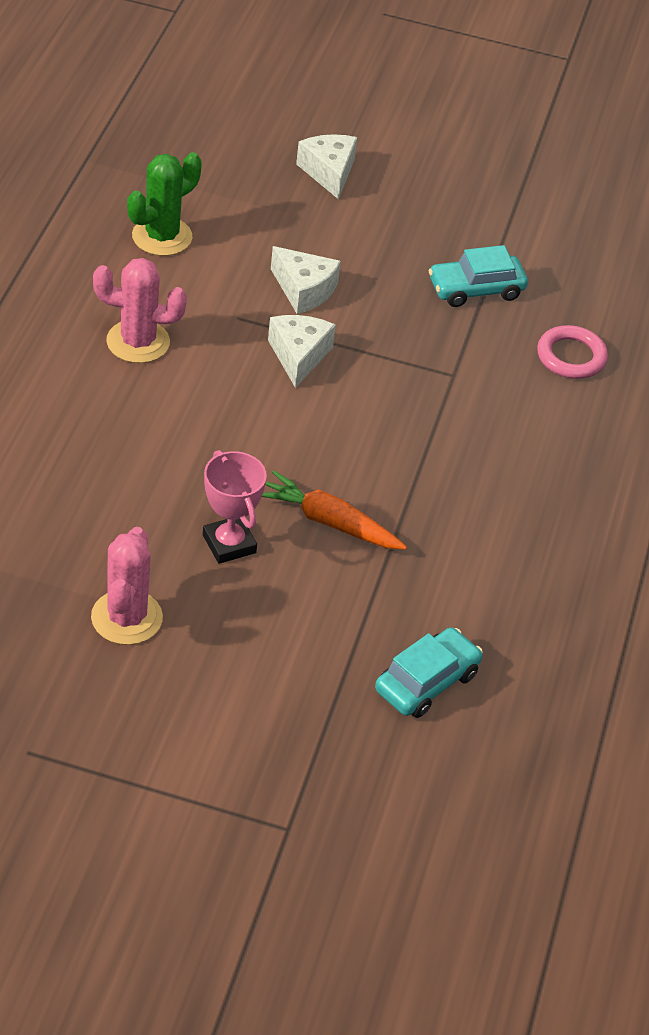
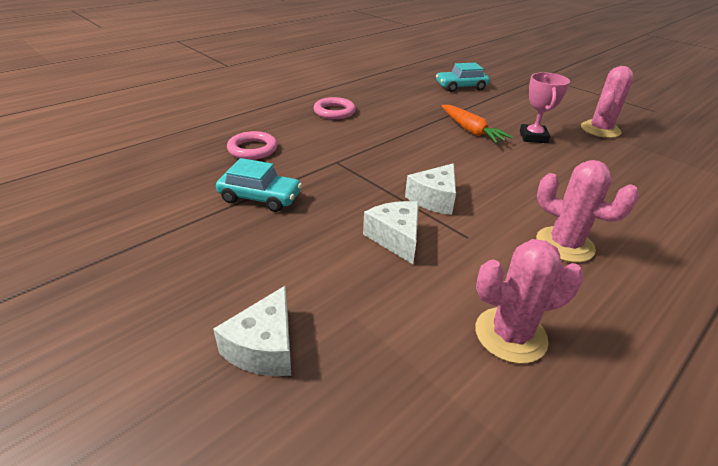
camera: 145 degrees left, 10 degrees down
(162, 236) = (510, 335): green cactus -> pink cactus
(561, 487) = (334, 112): none -> pink ring

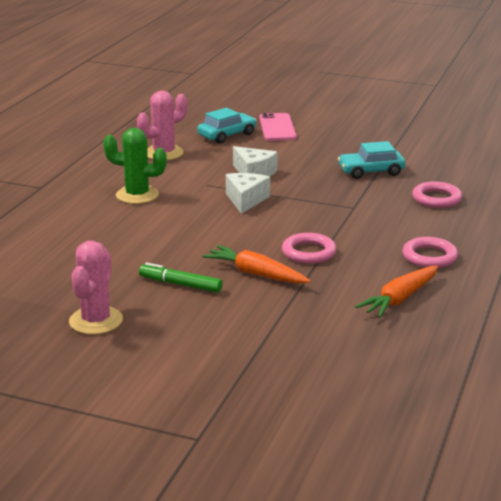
camera: 155 degrees right, 10 degrees down
(264, 347) = (277, 128): white cheese -> pink phone
(388, 97) = (399, 299): none -> orange carrot
(418, 135) = (308, 252): none -> pink ring
(461, 87) = (321, 355): turquoise car -> turquoise car (227, 135)
(533, 137) = (180, 284): pink trophy -> green marker
(564, 244) = (137, 195): pink cactus -> green cactus

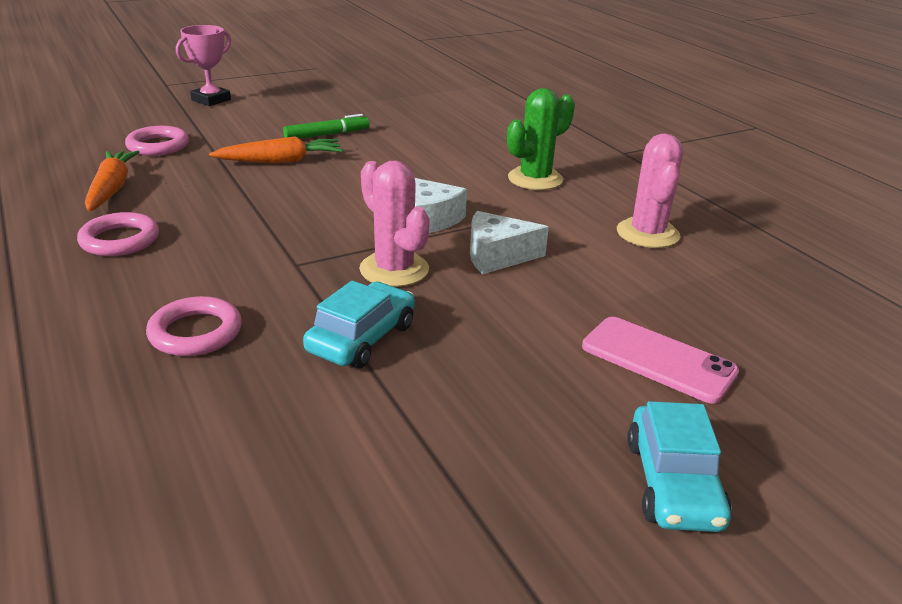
camera: 130 degrees right, 5 degrees up
(96, 321) = (337, 101): pink cactus -> pink cactus (394, 269)
(195, 380) = (211, 100): none -> pink trophy
(227, 135) = (670, 301): turquoise car -> turquoise car (673, 483)
(308, 252) = (263, 194): pink ring -> pink ring (158, 146)

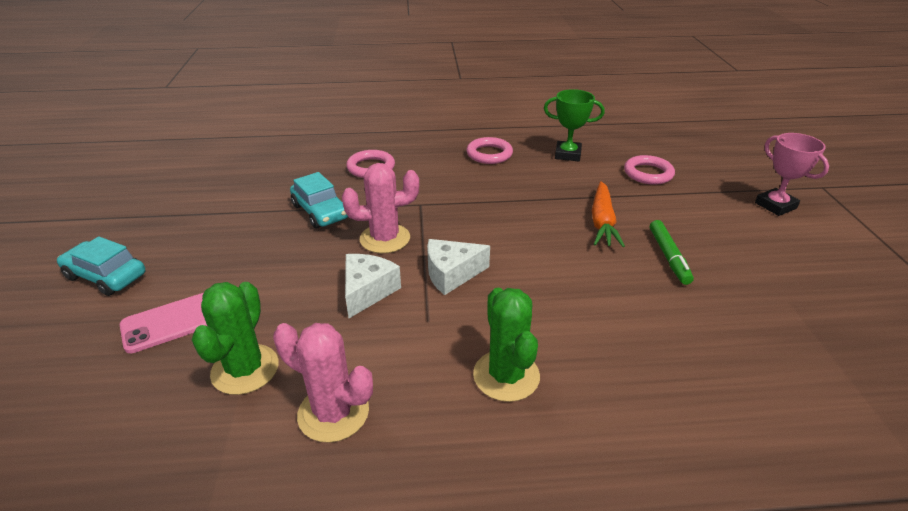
camera: 115 degrees right, 5 degrees up
(112, 189) = (567, 154): orange carrot -> green trophy
(662, 288) = (245, 369): none -> green cactus

